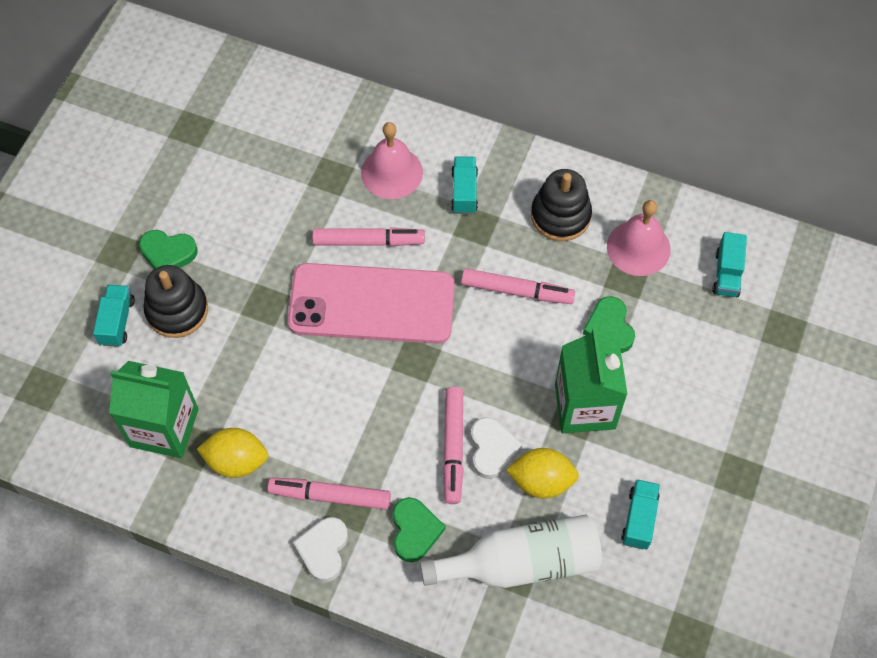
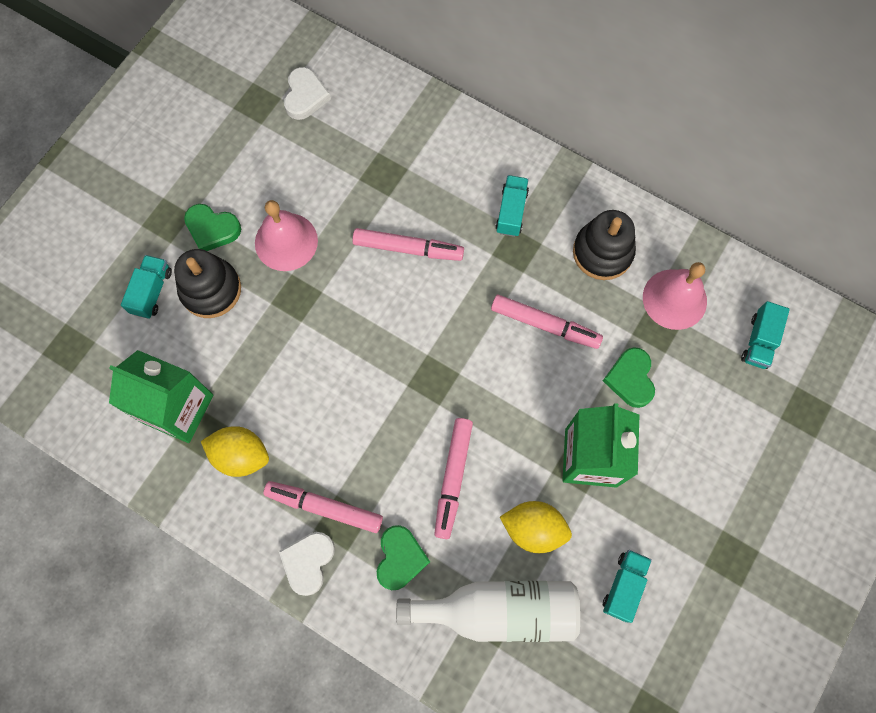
camera: 10 degrees right, 10 degrees up
(371, 304) = (399, 315): pink phone -> none
(392, 172) = (443, 180): pink bell -> pink bell (286, 241)
(492, 449) = (491, 487): white heart -> white heart (305, 96)

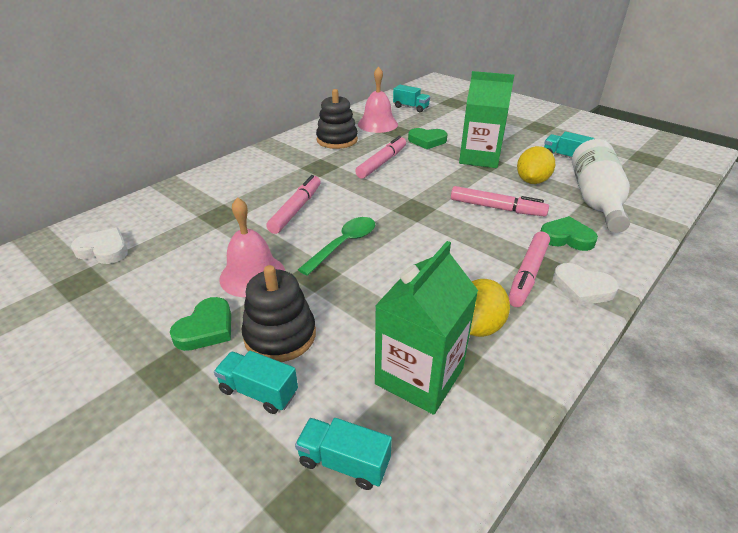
camera: 80 degrees left, 35 degrees down
(349, 314) = (344, 244): none -> green spoon
(511, 212) = (289, 166): turquoise truck -> turquoise truck (344, 462)

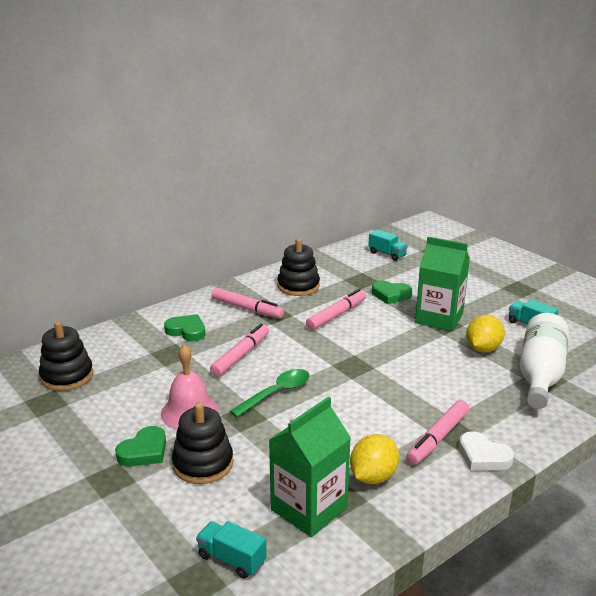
camera: 10 degrees right, 10 degrees down
(104, 250) = (67, 376): white heart -> black stacking toy
(259, 391) = (177, 503): turquoise truck -> none
(377, 124) = (345, 271): pink bell -> none
(496, 208) = (434, 373): pink marker -> pink marker (247, 309)
(566, 238) = (491, 409): green heart -> green heart (186, 331)

